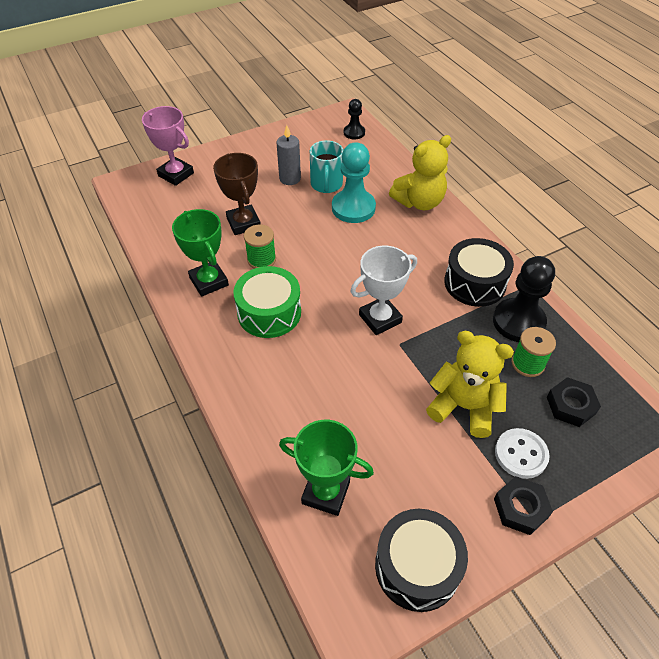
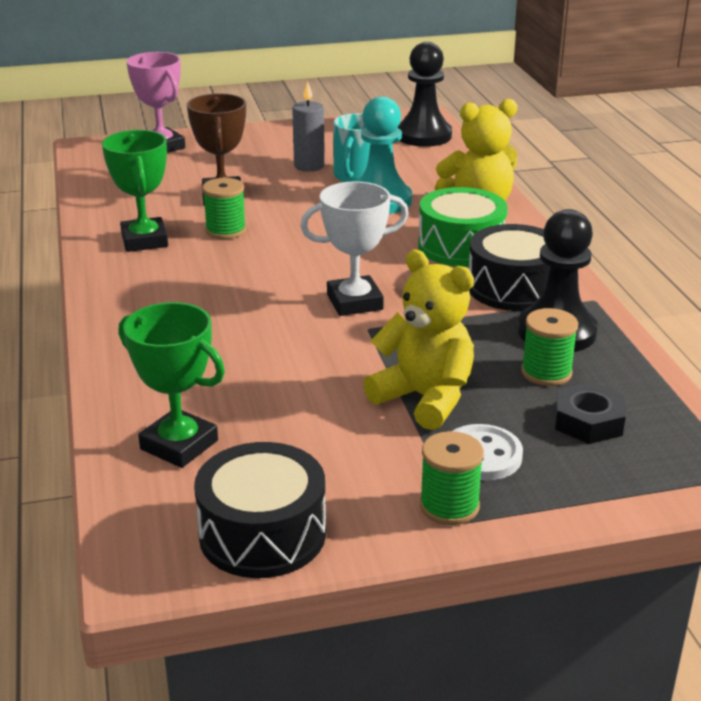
camera: 15 degrees right, 20 degrees down
(269, 312) = (206, 277): green drum -> green drum (461, 246)
(354, 133) = (423, 136): black pawn -> black pawn, size x1.80
(520, 508) = (449, 506): black nut -> green spool

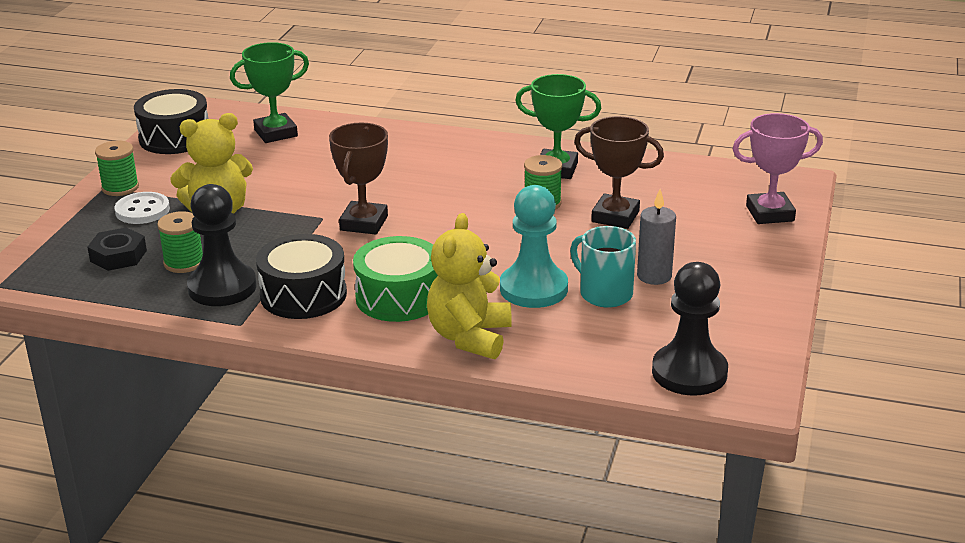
camera: 120 degrees right, 0 degrees up
(354, 302) = (364, 223): white trophy -> brown trophy

